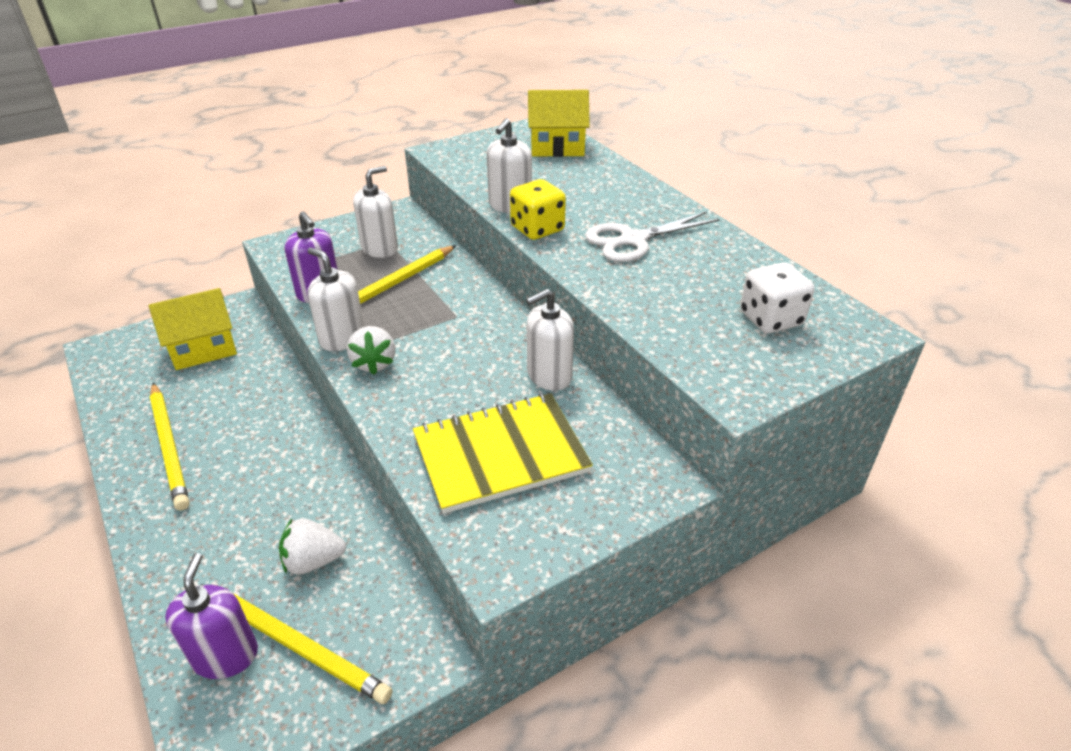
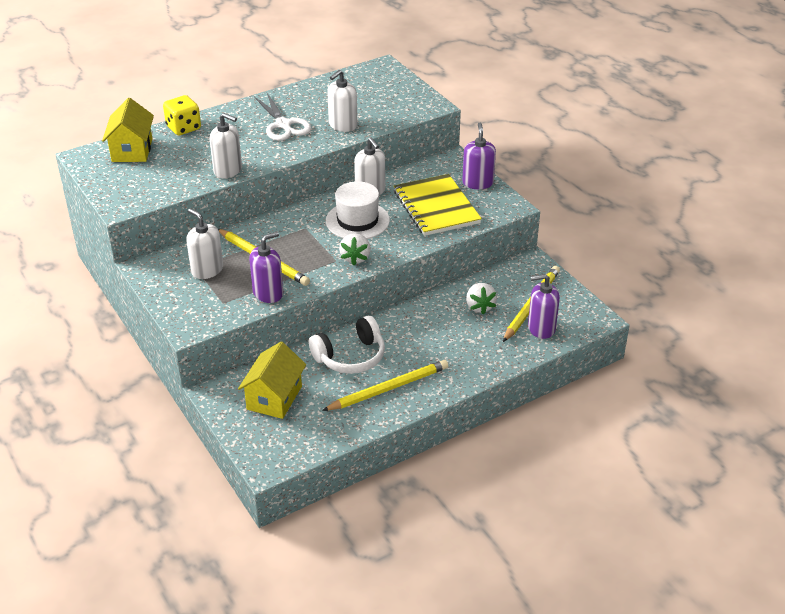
camera: 90 degrees left, 0 degrees up
(203, 349) = (274, 398): yellow house -> yellow house turned 45 degrees clockwise
(249, 409) = (350, 357): none -> white headphones
(342, 338) = (327, 275): white soap dispenser -> white soap dispenser (343, 125)
(374, 363) = (355, 258): white strawberry -> white strawberry turned 105 degrees clockwise
(468, 363) = (357, 221): none -> white hat
(537, 229) = (264, 159): yellow dice -> yellow dice (183, 128)
(581, 517) = (477, 183): none -> purple soap dispenser
(770, 319) = (371, 90): white dice -> none

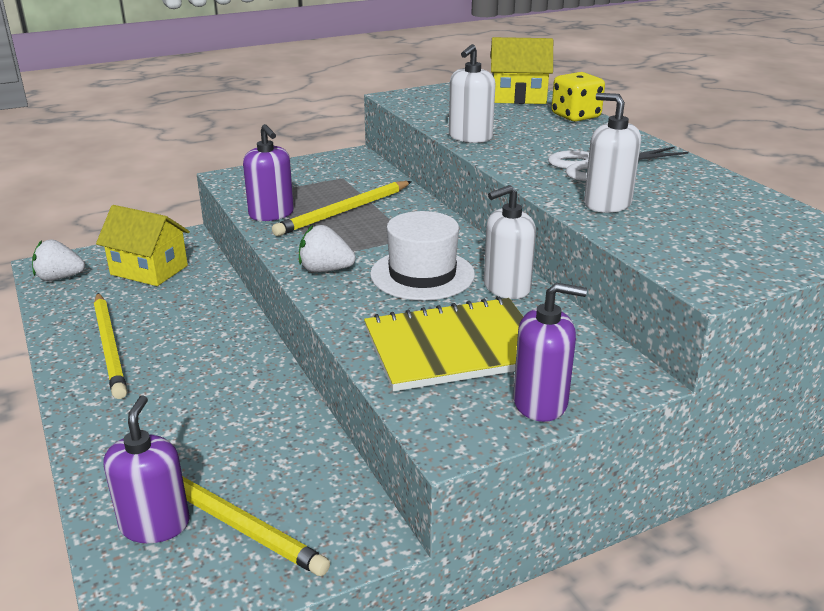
camera: 95 degrees right, 10 degrees down
(207, 270) = (333, 183): white soap dispenser -> none
(350, 357) = (192, 320): white headphones -> none
(479, 306) = (251, 449): white strawberry -> white strawberry (59, 278)

